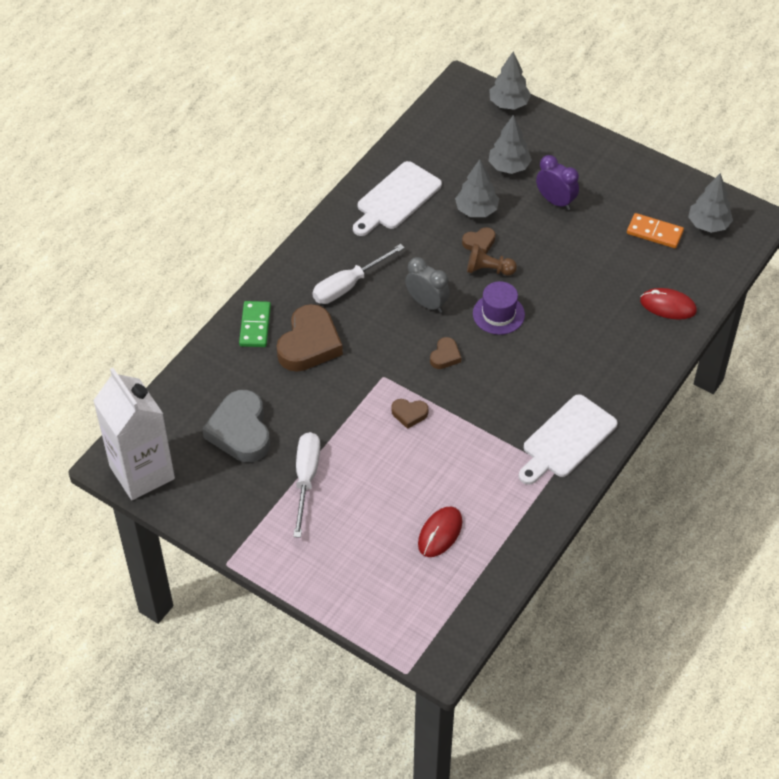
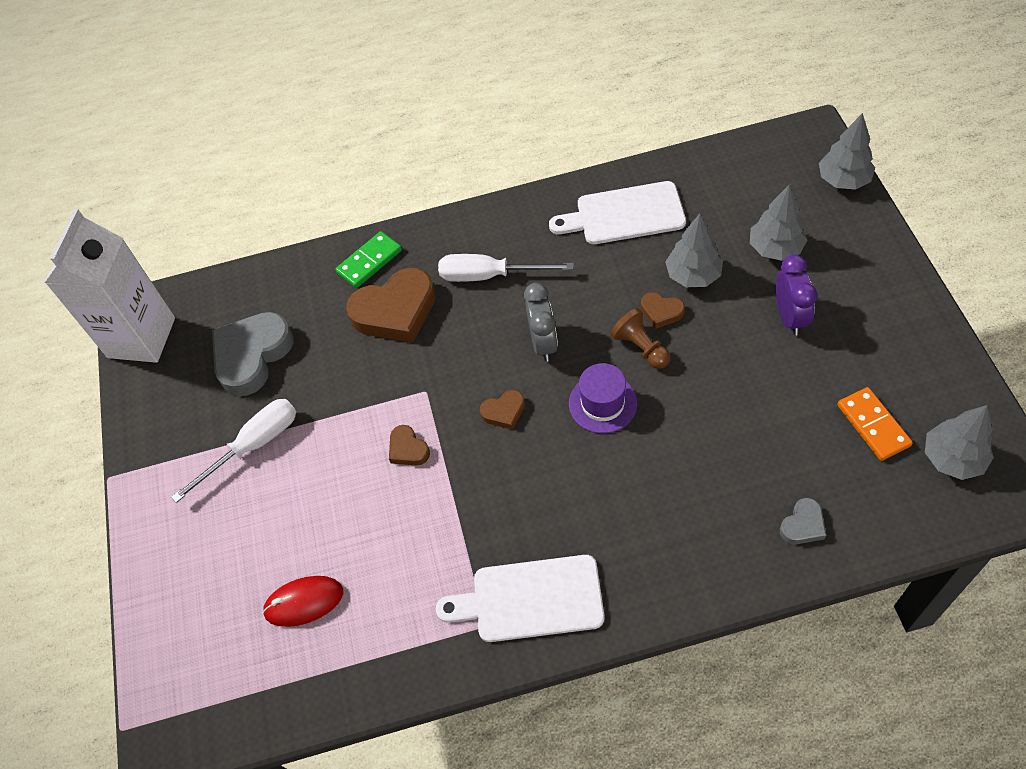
camera: 50 degrees right, 5 degrees up
(668, 306) = (803, 525): red mouse -> grey heart

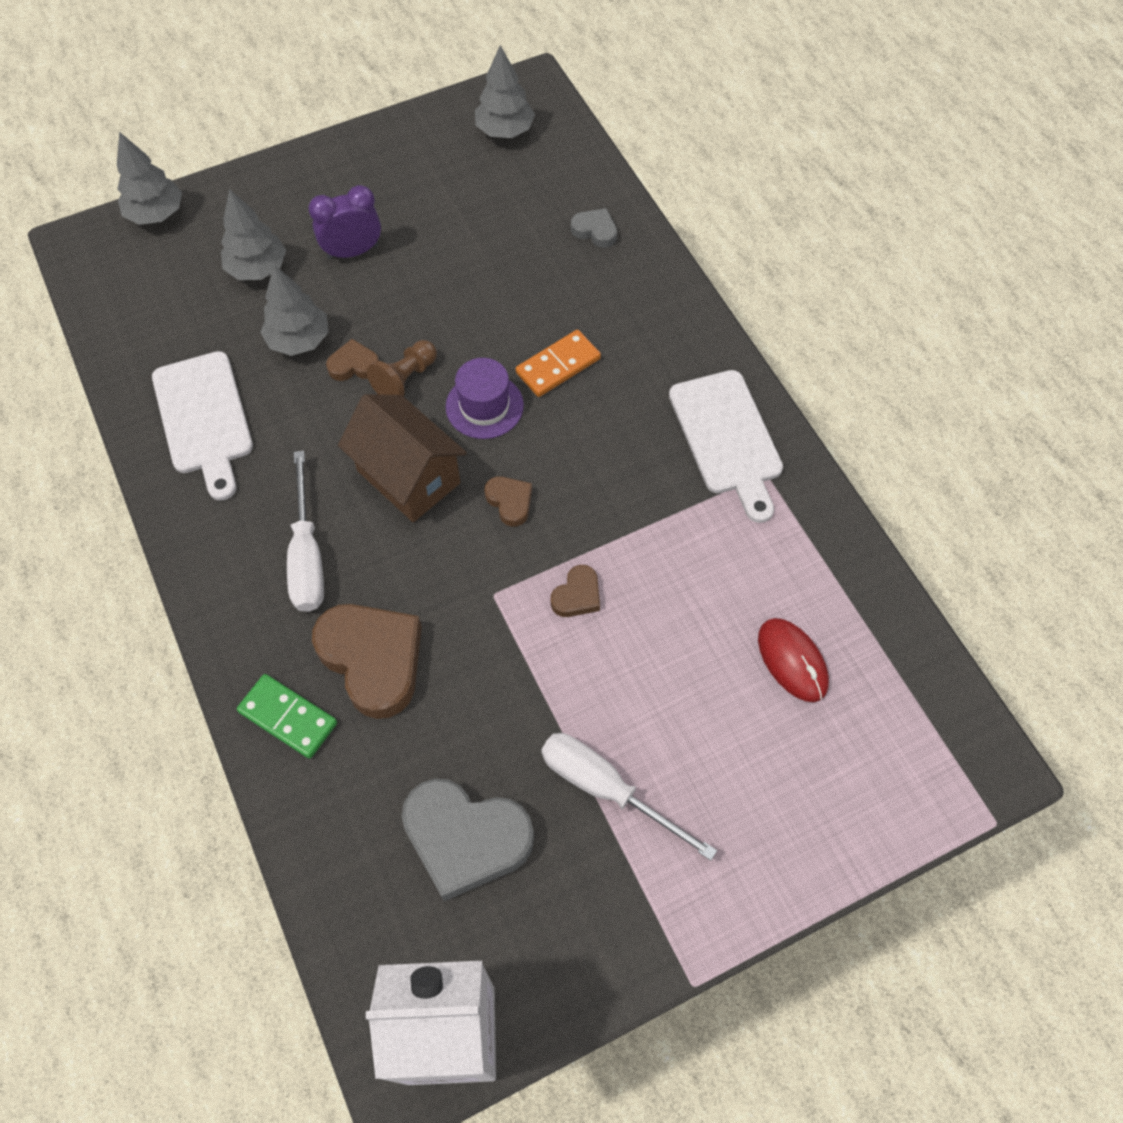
camera: 110 degrees left, 5 degrees up
(543, 343) = (408, 477): grey clock -> brown house
(661, 312) = (354, 365): brown heart -> brown heart turned 105 degrees counterclockwise
(873, 425) = (478, 184): orange domino -> orange domino (558, 365)

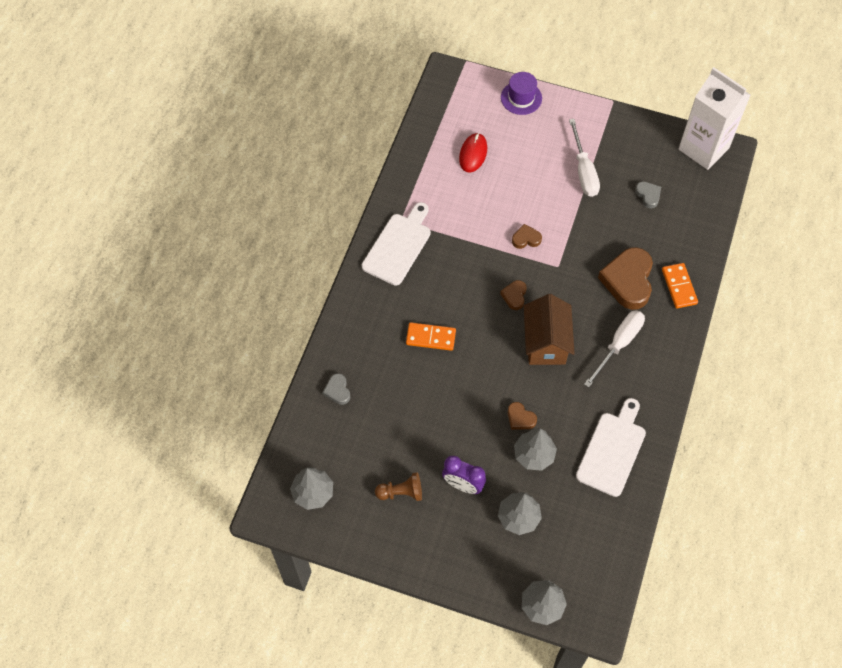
camera: 135 degrees left, 0 degrees up
(288, 717) = (679, 287): green domino -> orange domino
(405, 379) = (504, 390): brown pawn -> brown pawn (401, 492)
(466, 839) = (648, 195): grey heart -> grey heart, size x0.48
(484, 406) = (482, 347): purple hat -> purple hat (521, 98)

